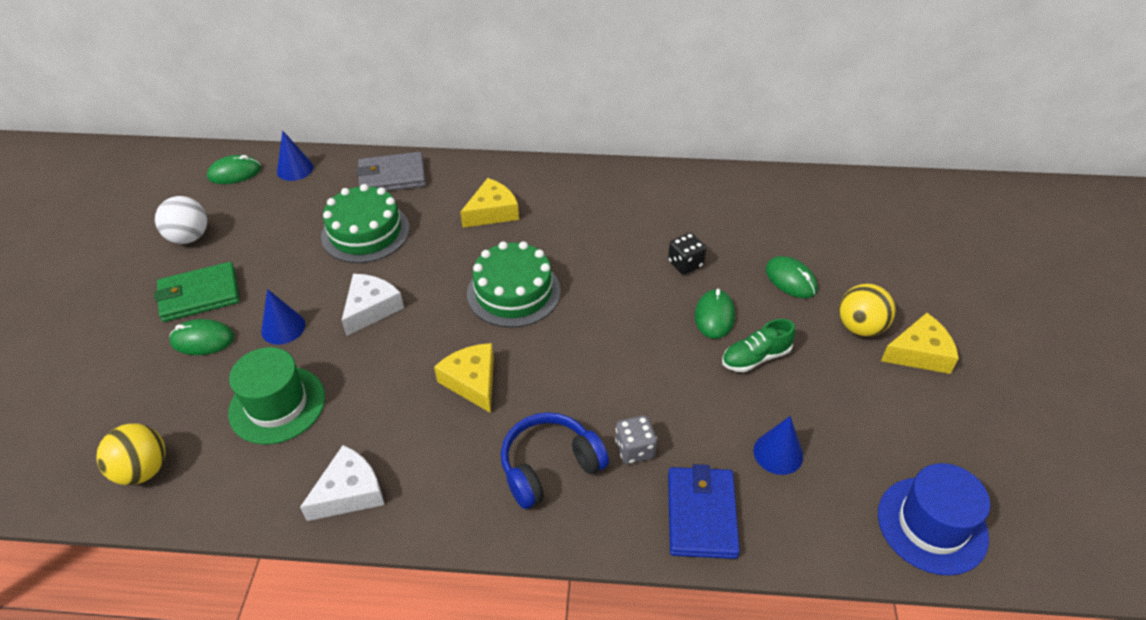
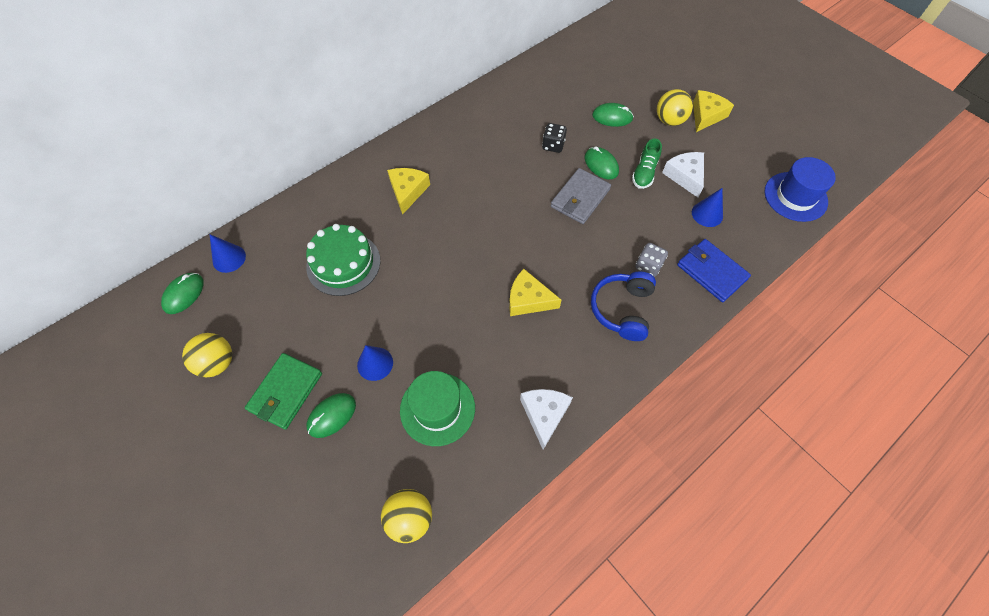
camera: 45 degrees left, 15 degrees up
(189, 237) = (217, 363): white ball -> yellow ball
(371, 308) = (414, 307): white cheese -> white cheese (685, 176)
(392, 176) = (309, 214): grey wallet -> grey wallet (580, 198)
(513, 292) = (484, 231): green cake -> none

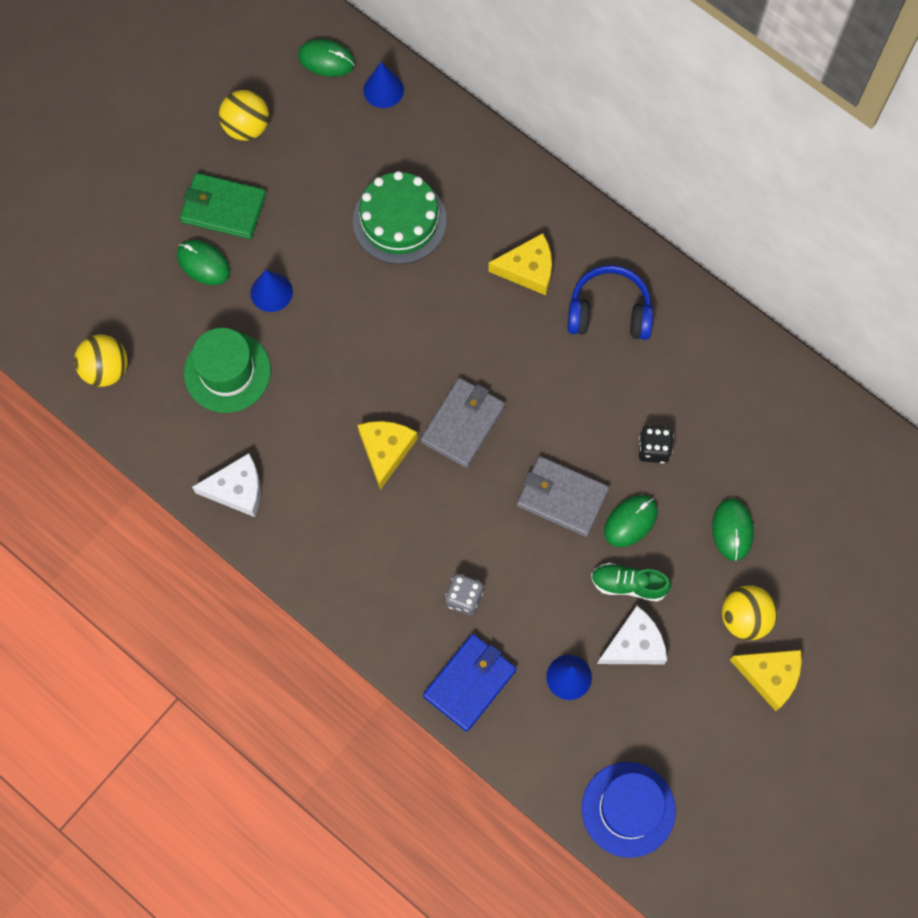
camera: 80 degrees right, 10 degrees up
(516, 247) = (463, 424): none -> grey wallet
(622, 309) = (391, 568): blue headphones -> blue headphones (609, 312)

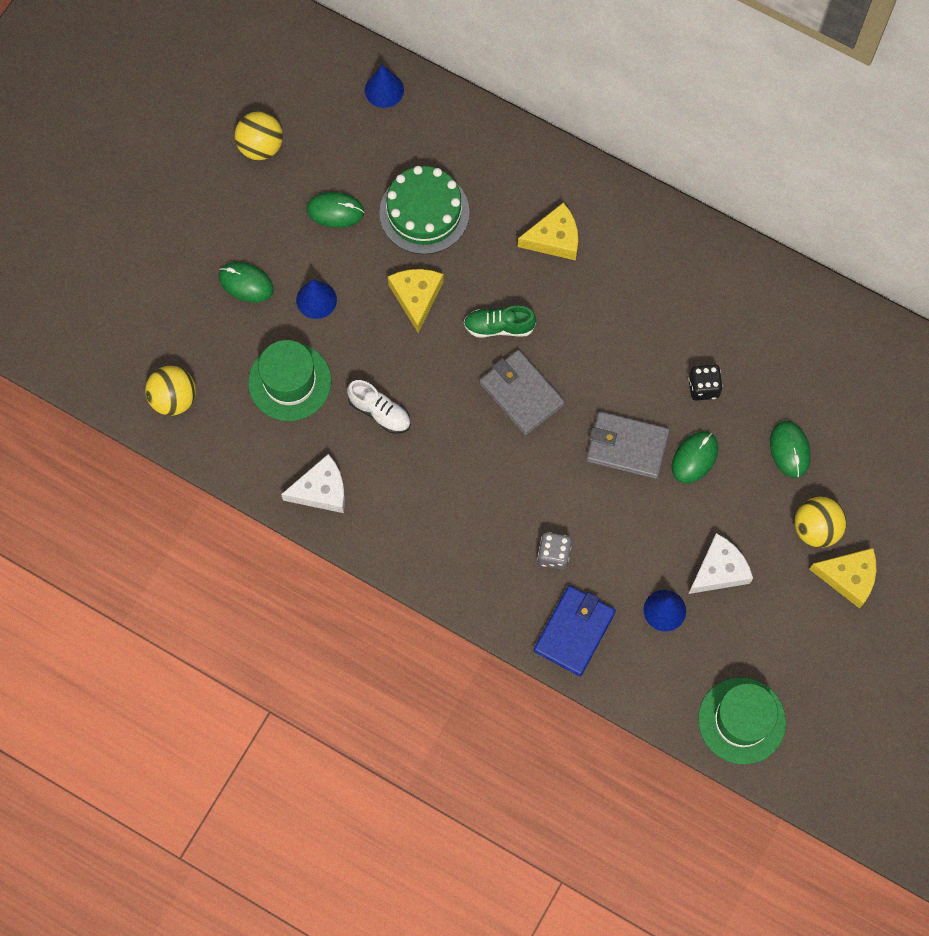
camera: 10 degrees left, 0 degrees up
(223, 208) = (254, 227): green wallet -> none
(313, 418) = (379, 412): none -> white shoe
(326, 59) = (324, 69): green mouse -> green mouse (335, 211)
(385, 450) = (454, 430): yellow cheese -> yellow cheese (416, 297)
(463, 424) = (521, 394): grey wallet -> grey wallet turned 60 degrees counterclockwise
(609, 312) = (638, 266): blue headphones -> none
(628, 584) = (703, 516): green shoe -> green shoe (499, 327)
(628, 809) = (741, 720): blue hat -> green hat

